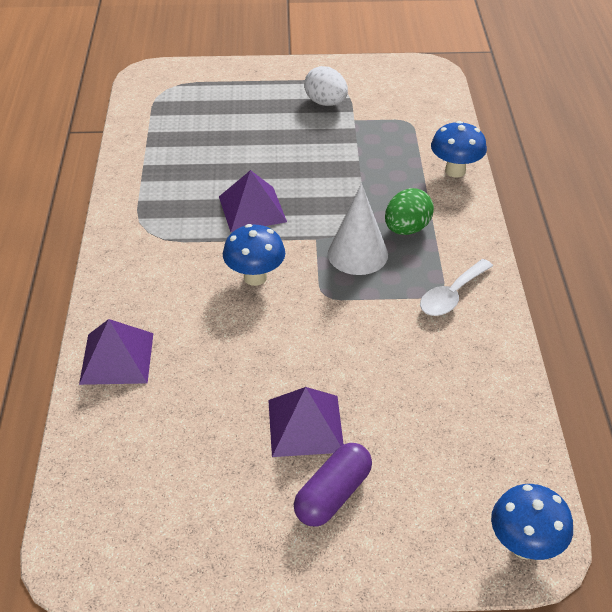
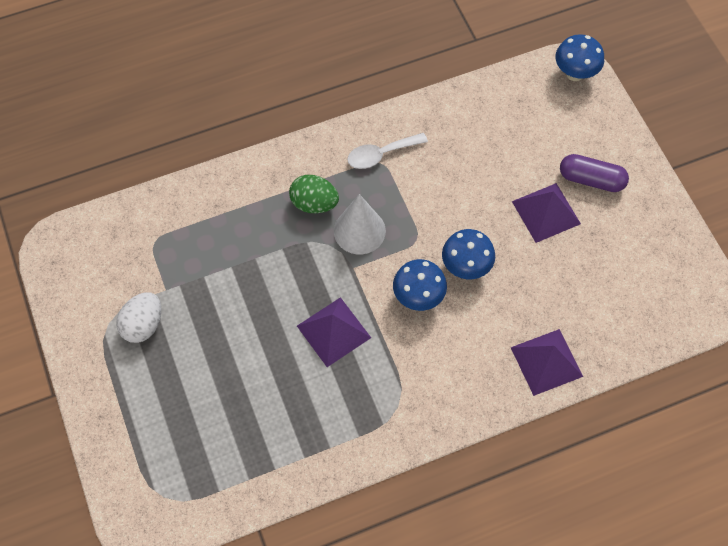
camera: 110 degrees left, 20 degrees up
(451, 296) = (381, 154): white spoon -> white spoon turned 135 degrees clockwise
(455, 171) = (221, 186): blue mushroom -> blue mushroom (466, 267)

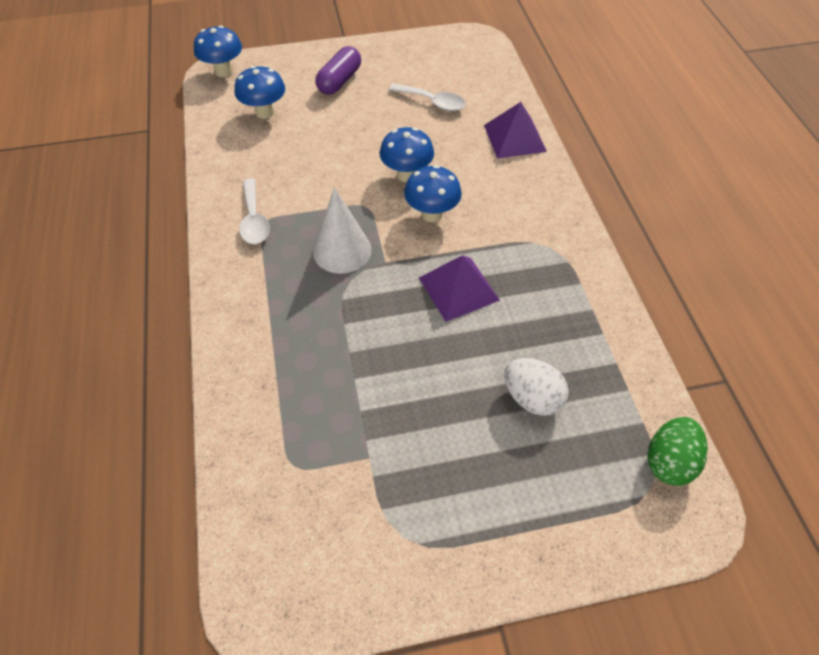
camera: 80 degrees left, 10 degrees down
(143, 325) = (414, 490): white egg -> white egg (532, 398)
(314, 203) = (294, 286): green egg -> green egg (669, 462)
(523, 125) = (264, 112): none -> blue mushroom
(546, 212) = (364, 113): purple pyramid -> none
(582, 274) = (432, 102): none -> white spoon

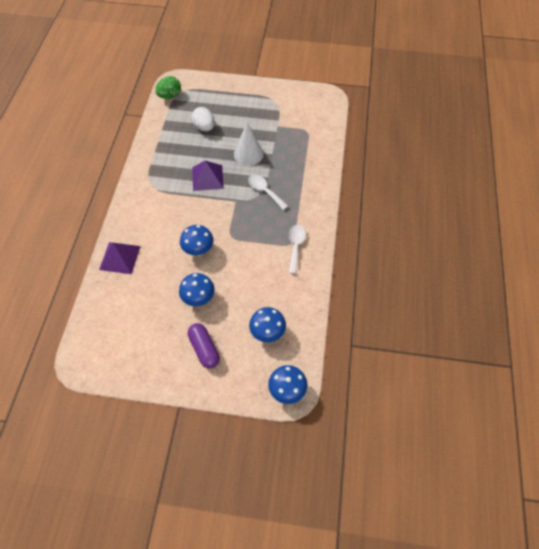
camera: 160 degrees left, 5 degrees up
(339, 81) = (204, 349): purple capsule -> purple capsule turned 75 degrees counterclockwise
(342, 250) = (254, 213): white cone -> white cone (248, 154)
(432, 102) = (151, 305): white spoon -> white spoon (264, 191)
(432, 214) = (198, 220): blue mushroom -> blue mushroom (199, 299)

